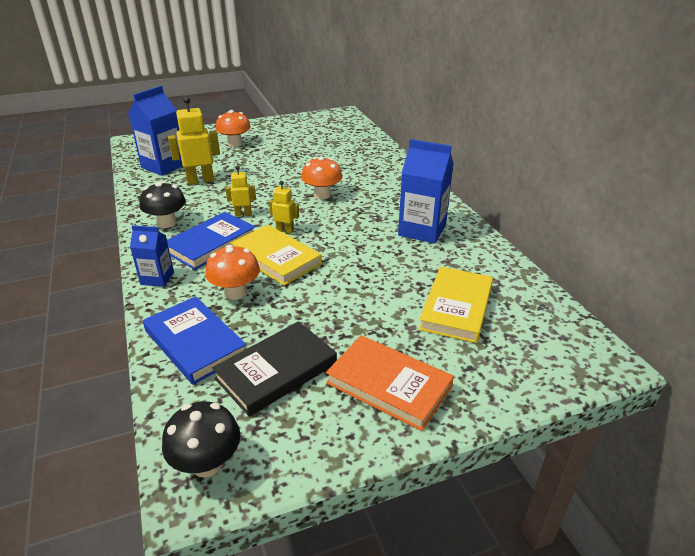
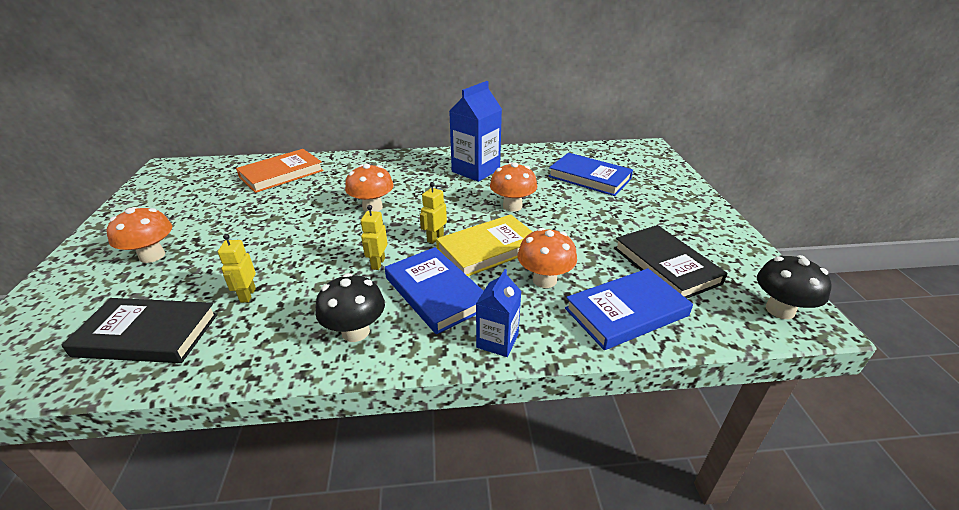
camera: 75 degrees left, 0 degrees up
(164, 166) = (147, 335): blue carton -> black book
(200, 181) = (247, 295): yellow robot -> yellow robot, size x0.56
(357, 261) = (512, 206): none -> orange mushroom
(389, 385) = (677, 217): orange book -> orange book (281, 174)
(456, 307) = (589, 177): yellow book -> blue book

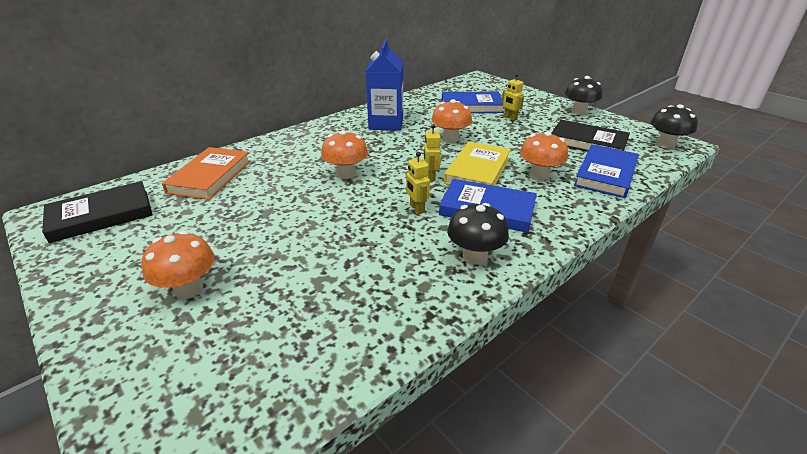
camera: 35 degrees left, 0 degrees up
(147, 335) = (306, 343): black book -> black book (101, 215)
(247, 295) = (348, 273): yellow robot -> yellow robot (510, 118)
(497, 341) = (567, 219): blue carton -> none
(715, 224) = (579, 112): none -> black mushroom

